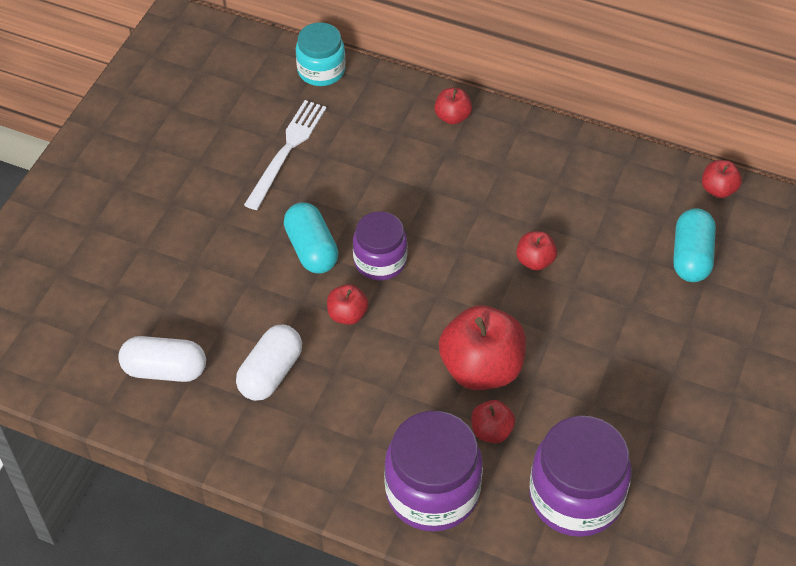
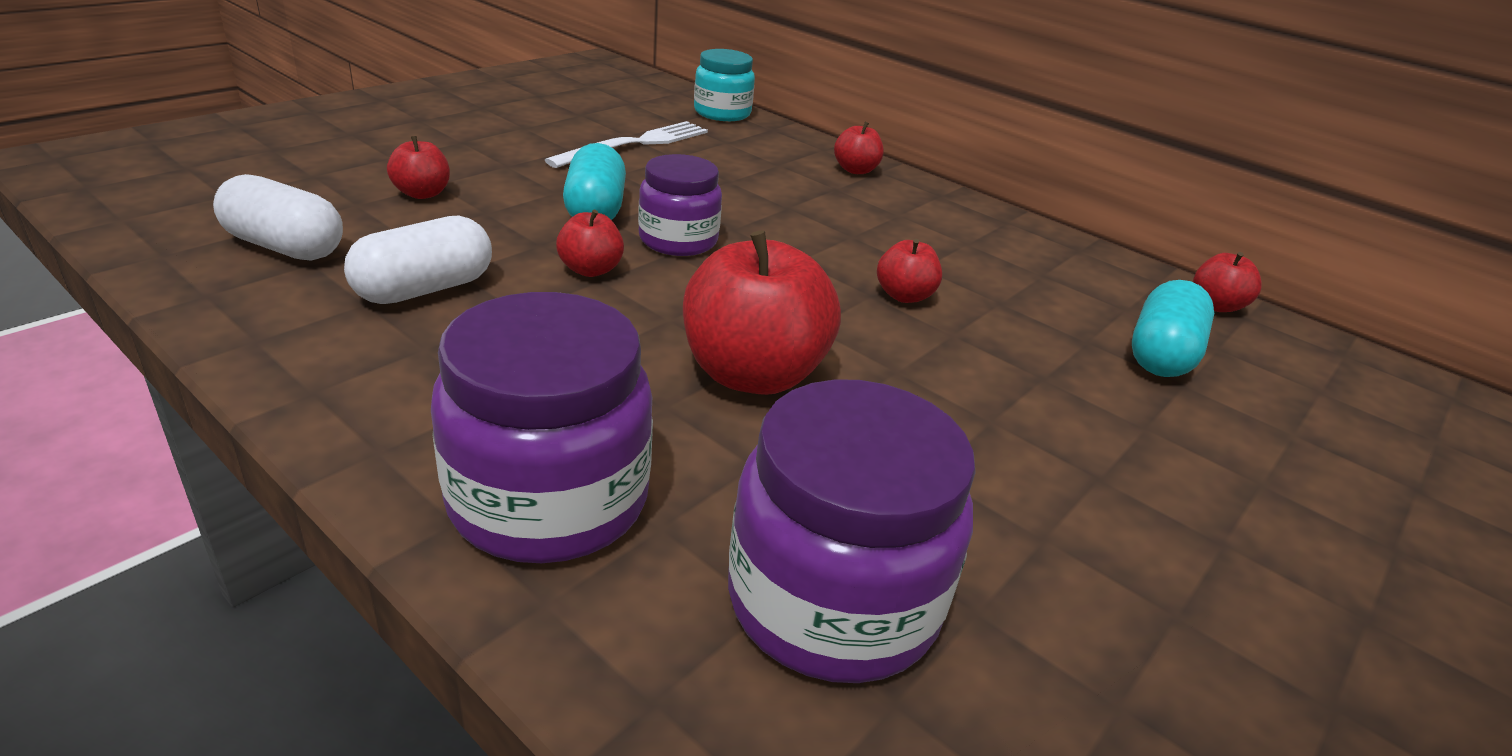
camera: 15 degrees right, 20 degrees down
(491, 431) = (720, 452): red apple -> red apple (422, 193)

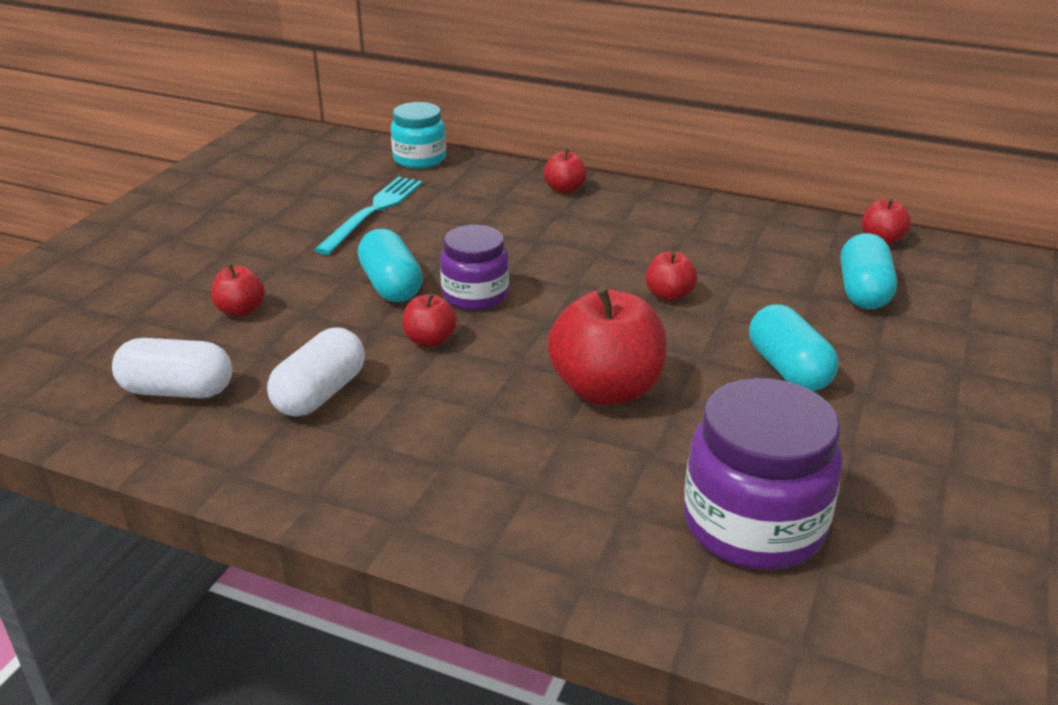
camera: 15 degrees left, 0 degrees up
(549, 499) = (538, 518): purple jar -> none
(636, 144) = (373, 212): white fork -> turquoise fork
(1006, 416) = (788, 369): none -> turquoise capsule

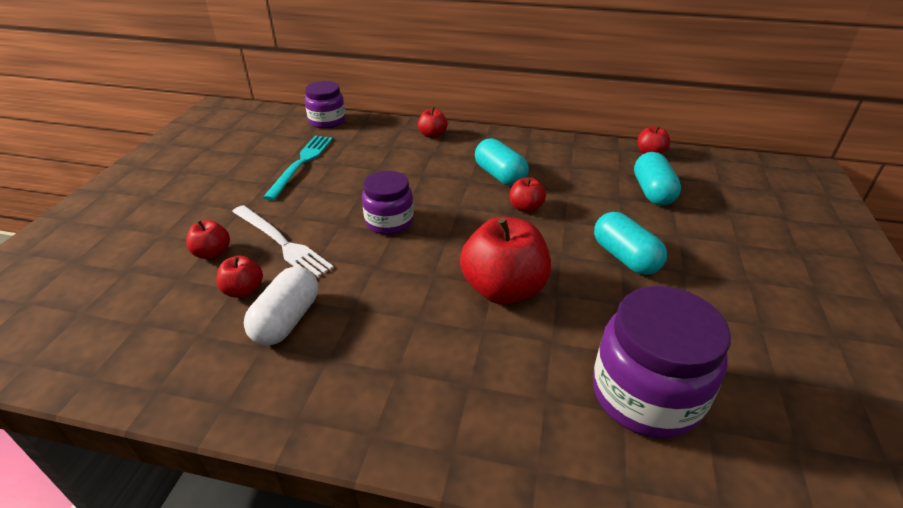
camera: 10 degrees left, 5 degrees up
(177, 391) = (168, 332): white capsule -> none
(329, 307) = (282, 243): none -> white fork
(391, 285) = (325, 220): turquoise capsule -> turquoise capsule (500, 175)
(419, 159) = (327, 121): turquoise jar -> purple jar
(430, 340) = (363, 263): red apple -> red apple (244, 290)

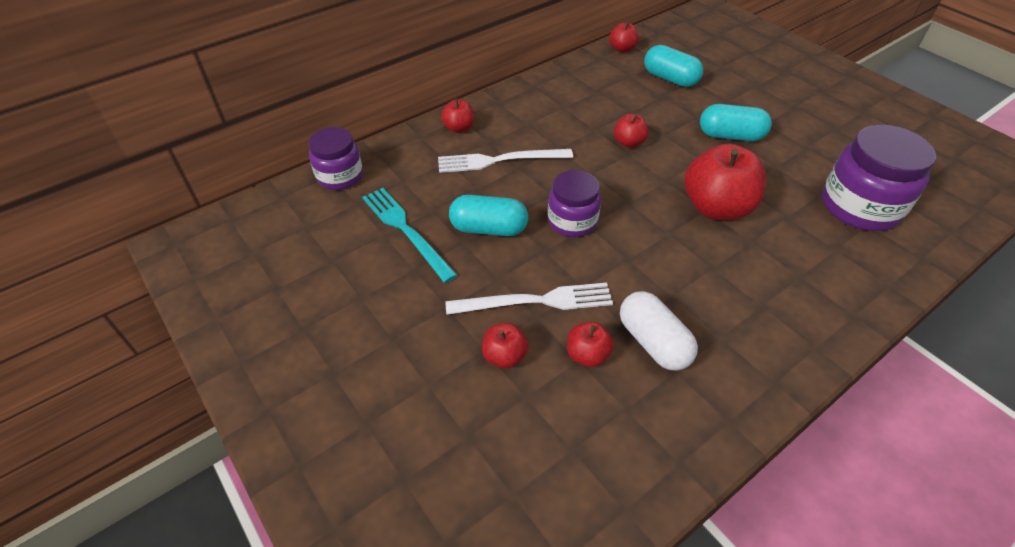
camera: 50 degrees left, 10 degrees up
(418, 164) = (499, 160): none -> white fork
(500, 175) = (570, 129): turquoise capsule -> turquoise capsule (489, 228)

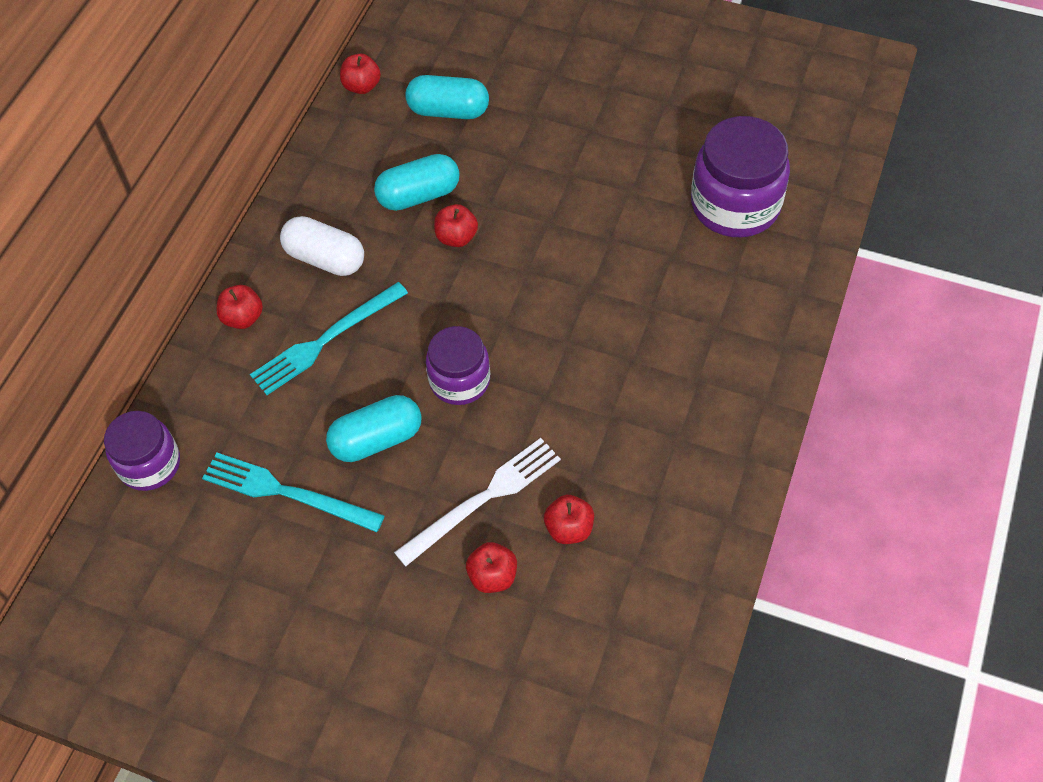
camera: 30 degrees left, 10 degrees up
(499, 160) = (325, 341): white fork -> turquoise fork
(653, 342) = (621, 479): white capsule -> white capsule (325, 258)
(716, 208) = (597, 282): red apple -> none
(730, 136) = (562, 170): turquoise capsule -> turquoise capsule (419, 195)

